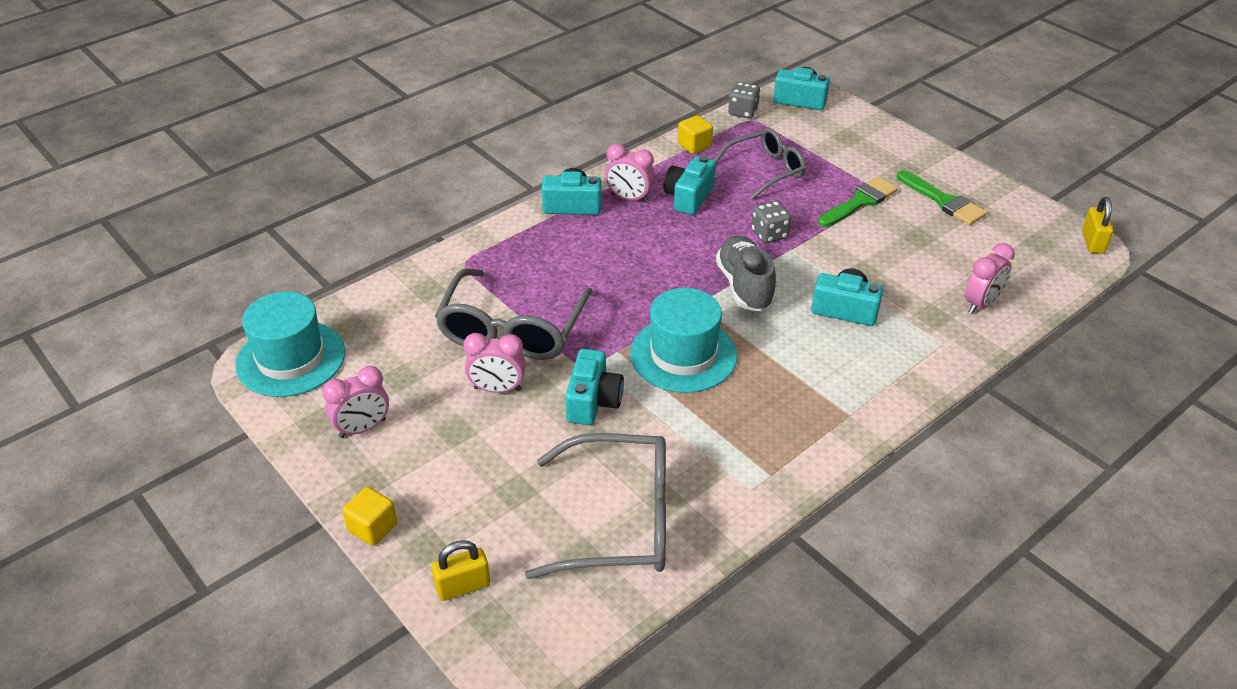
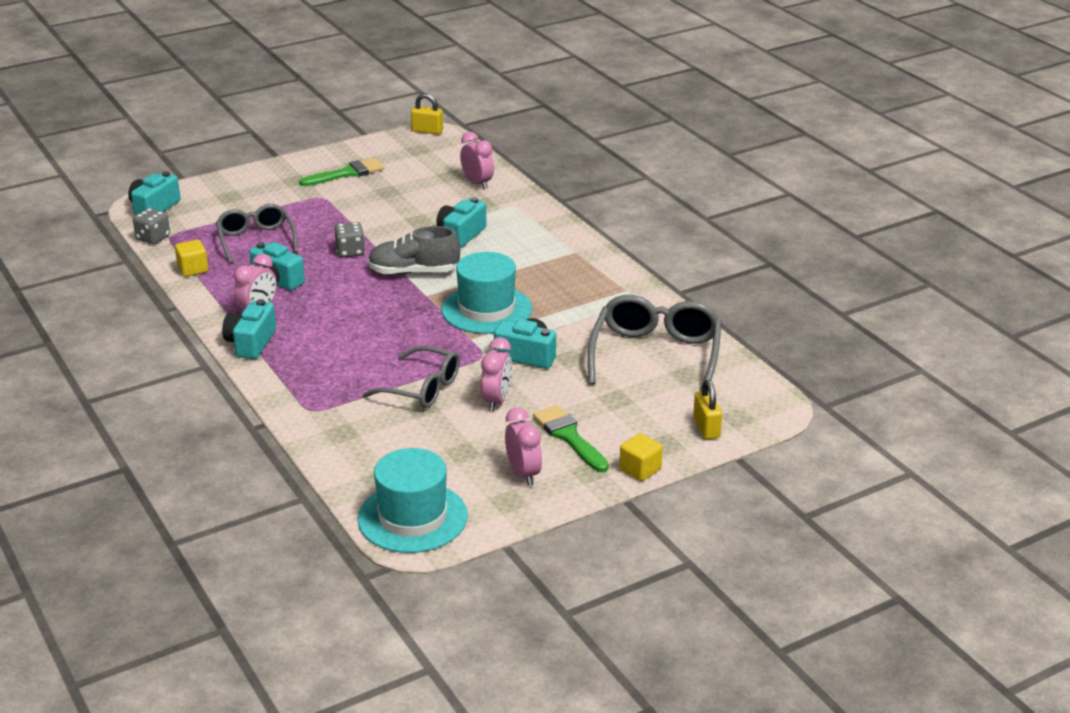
camera: 80 degrees left, 10 degrees down
(512, 330) = (422, 388): grey glasses -> grey glasses, size x0.66
(860, 202) = (328, 206): green brush -> green brush (569, 436)

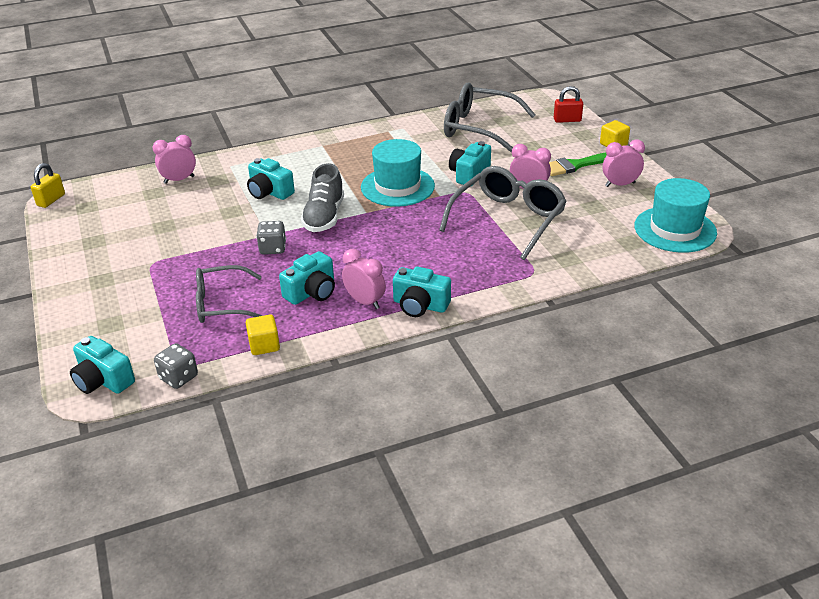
camera: 80 degrees left, 5 degrees up
(347, 173) = (110, 247): green brush -> none
(422, 388) = (508, 219): grey glasses -> grey glasses, size x1.50
(706, 428) = (567, 120): yellow padlock -> red padlock

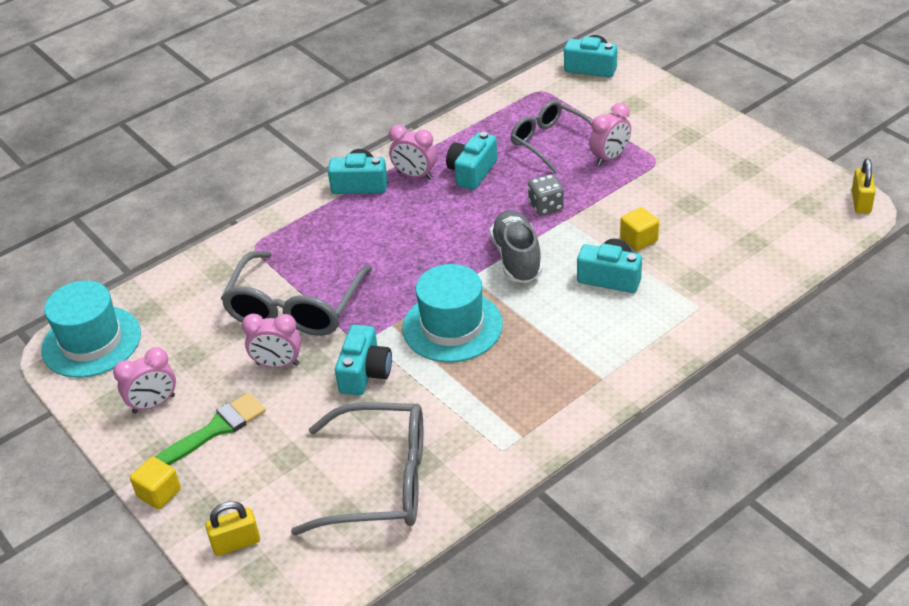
camera: 165 degrees right, 5 degrees up
(178, 377) = (533, 83): grey dice -> none
(179, 180) = (742, 268): pink clock -> pink clock (610, 158)
(221, 304) = (549, 142): grey glasses -> grey glasses turned 105 degrees counterclockwise
(264, 345) = (482, 119): yellow cube -> yellow cube (639, 240)
(567, 120) = (236, 543): red padlock -> yellow padlock

